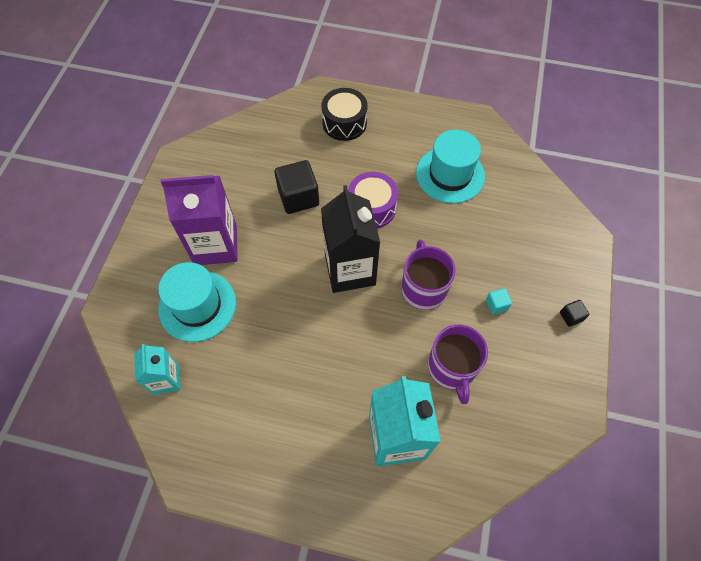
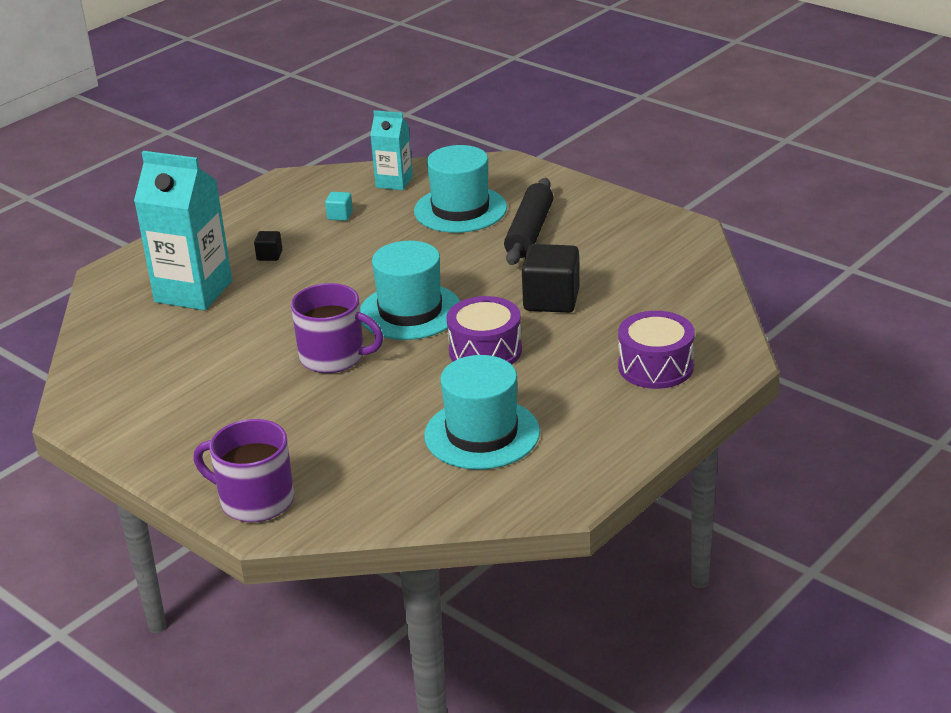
camera: 120 degrees right, 30 degrees down
(215, 245) = (530, 232): purple carton -> black rolling pin
(344, 123) = (655, 367): black drum -> purple drum
(350, 270) = (410, 311): black carton -> turquoise hat
(452, 368) = (220, 347): purple mug -> purple mug (255, 500)
(496, 305) = (255, 404): turquoise cube -> turquoise cube (340, 215)
(571, 316) = (178, 459): black cube -> black cube (269, 255)

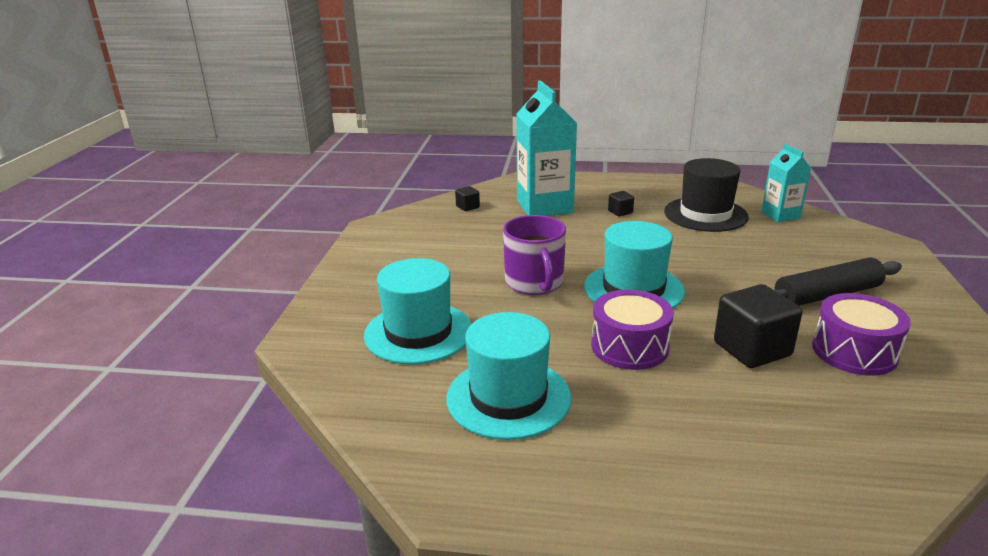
camera: 55 degrees right, 5 degrees down
(121, 338) = (467, 207): none -> black cube
(255, 500) = (327, 325): purple mug -> none
(340, 215) = (705, 214): turquoise cube -> black hat
(460, 209) = (797, 253): turquoise hat -> turquoise hat (418, 332)
(655, 367) = (743, 467): purple drum -> purple drum (854, 351)

